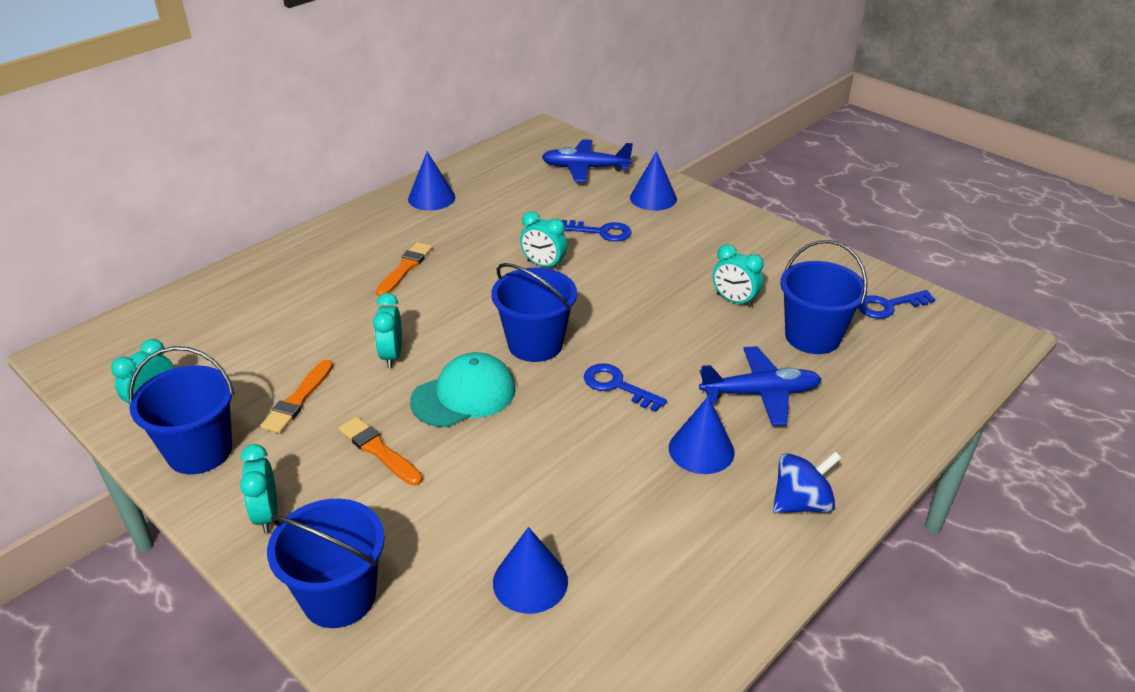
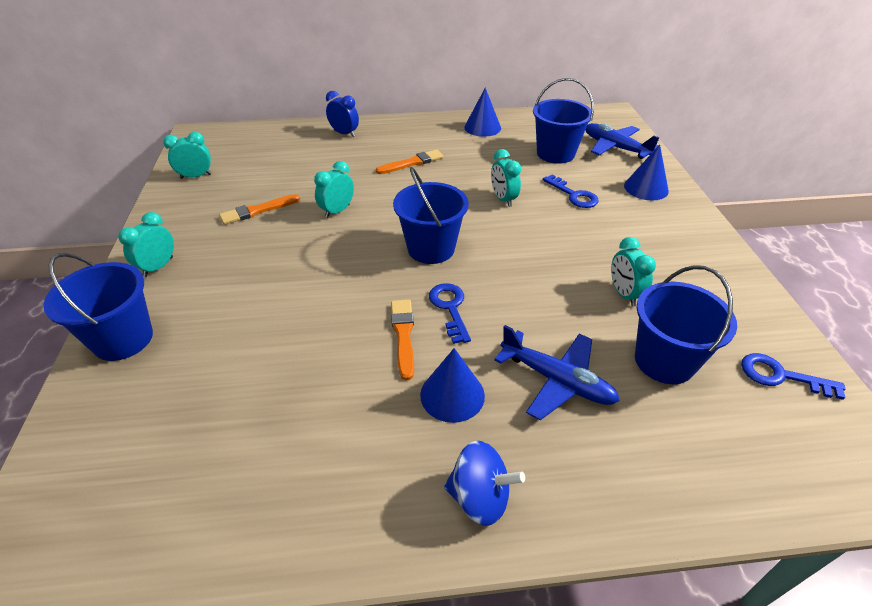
camera: 40 degrees right, 5 degrees up
(200, 451) = (179, 213): blue bucket -> blue bucket (555, 153)
(279, 269) = (344, 133): none -> blue clock
(379, 451) = (256, 264): orange brush -> orange brush (403, 335)
(464, 395) = (345, 257): turquoise cap -> none
(530, 581) = (221, 408): blue cone -> none

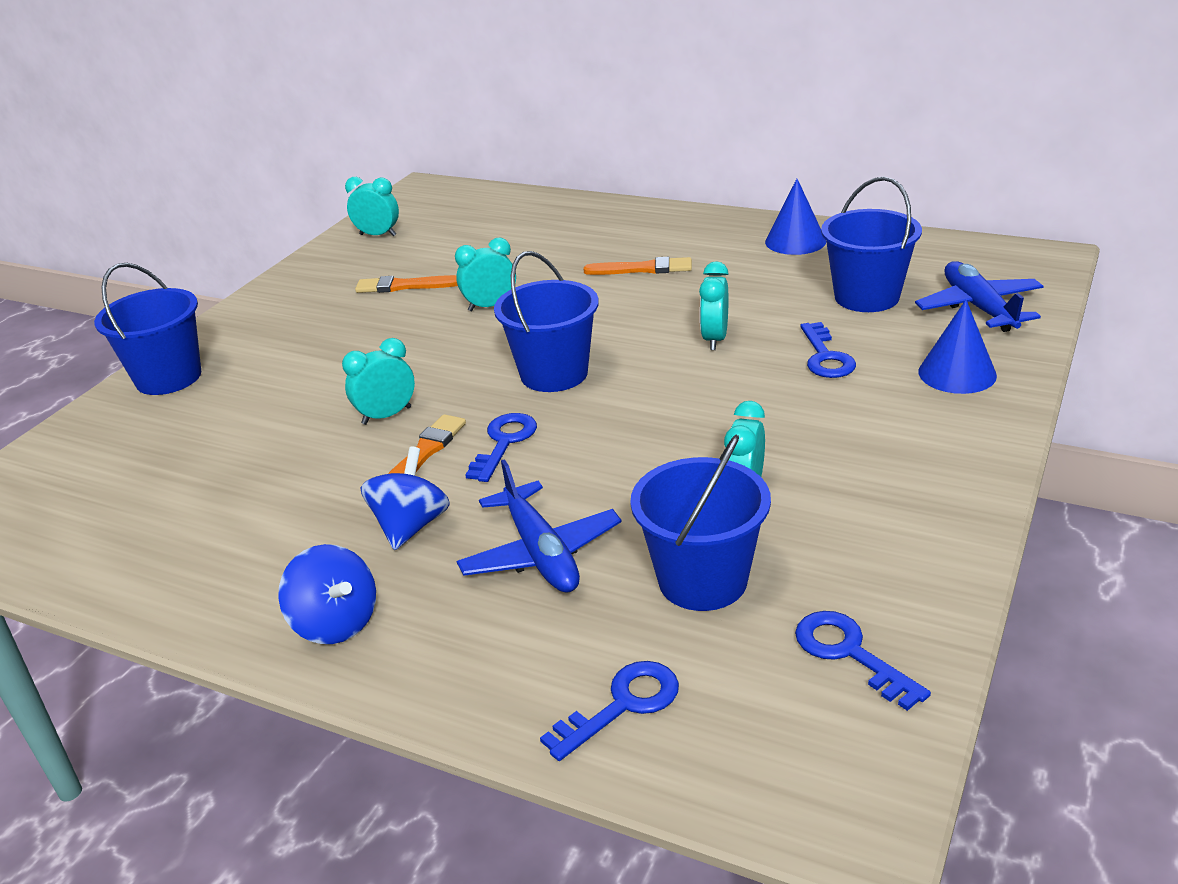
camera: 35 degrees right, 10 degrees down
(158, 267) = (257, 320): turquoise clock -> turquoise clock (386, 416)
(344, 133) = (595, 216): blue clock -> none
(452, 395) = (411, 526): blue cone -> blue spinning top
(715, 468) = (623, 705): none -> blue key

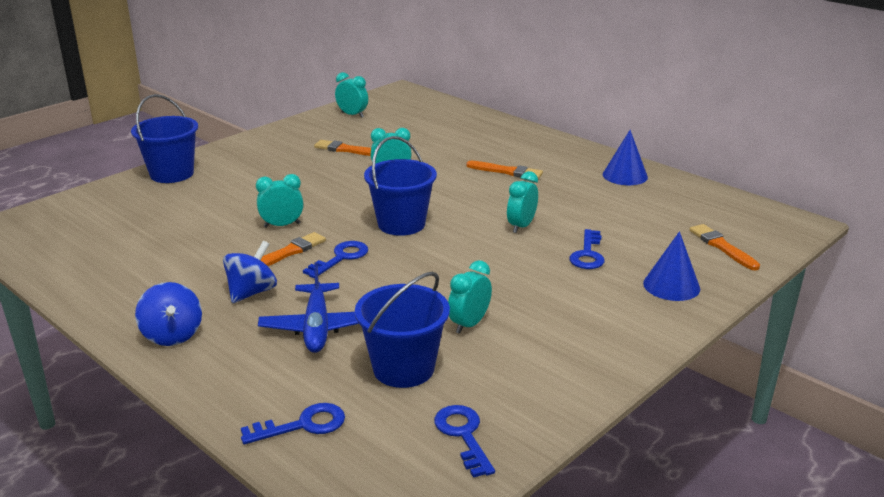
camera: 15 degrees right, 5 degrees down
(866, 297) = (646, 222): blue bucket -> none
(978, 307) = (722, 247): blue plane -> orange brush

